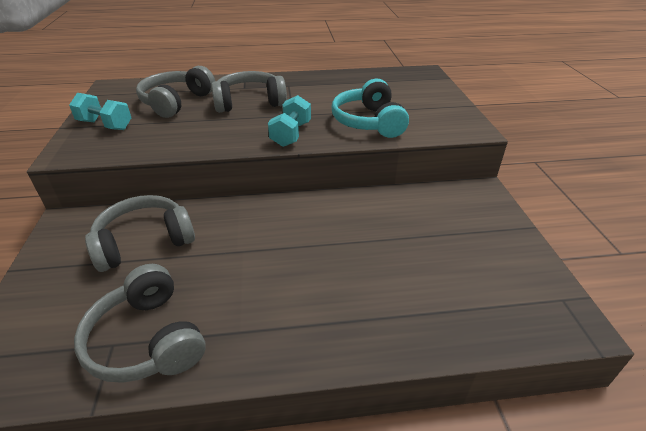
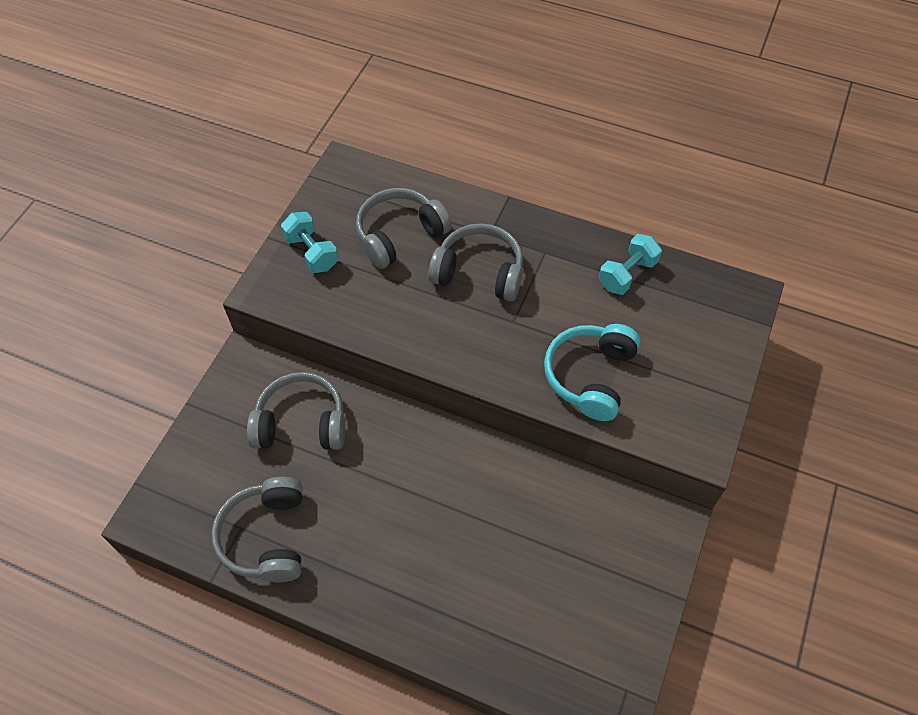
camera: 30 degrees right, 20 degrees up
(291, 134) = (490, 359): turquoise dumbbell -> turquoise dumbbell (627, 274)

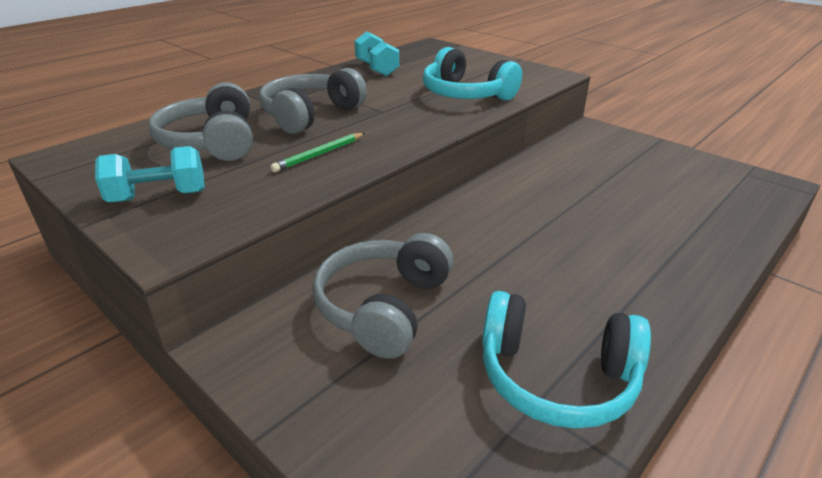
camera: 70 degrees left, 25 degrees down
(266, 537) = (556, 377): grey headphones -> turquoise headphones
(406, 312) = (319, 155): none -> green pencil

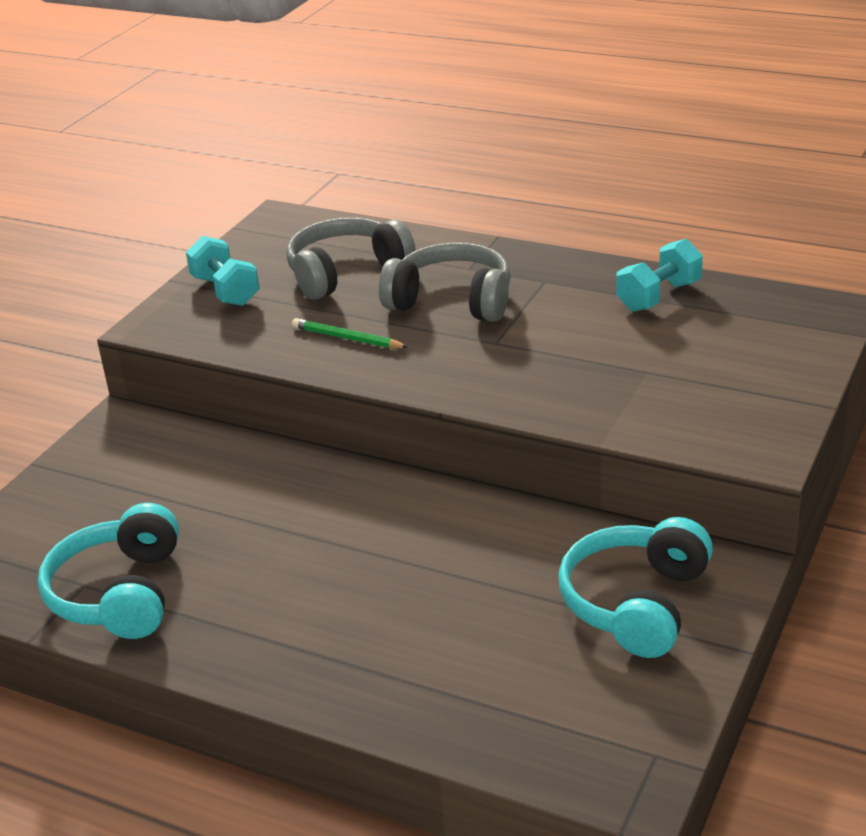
camera: 75 degrees right, 0 degrees up
(383, 307) = (189, 479): grey headphones -> none
(466, 95) = (601, 388): turquoise headphones -> turquoise headphones (635, 603)

